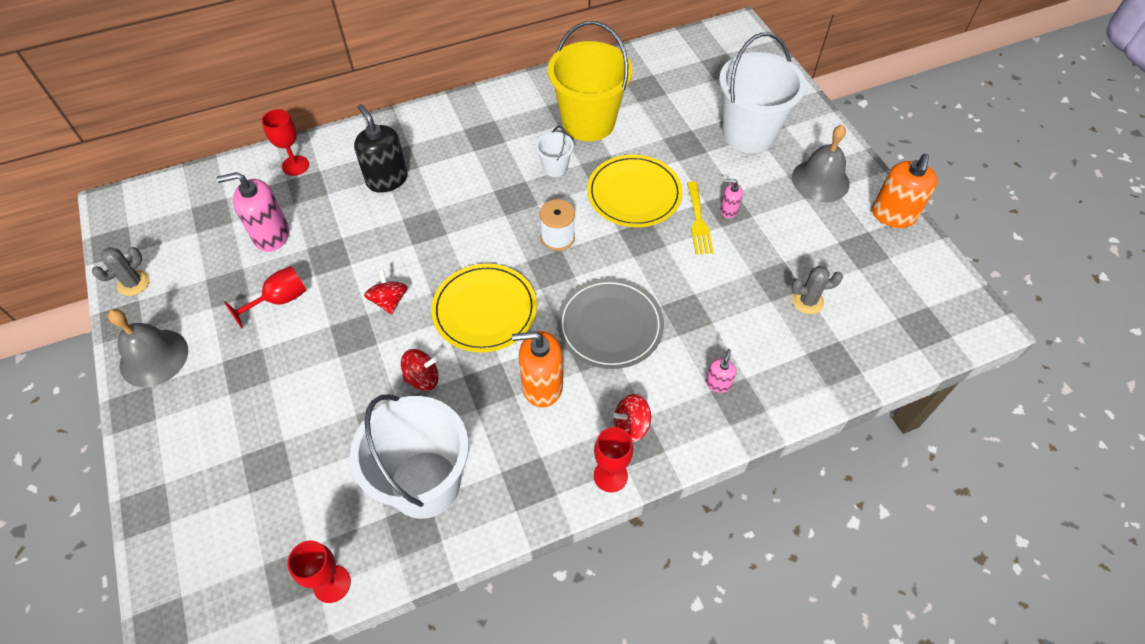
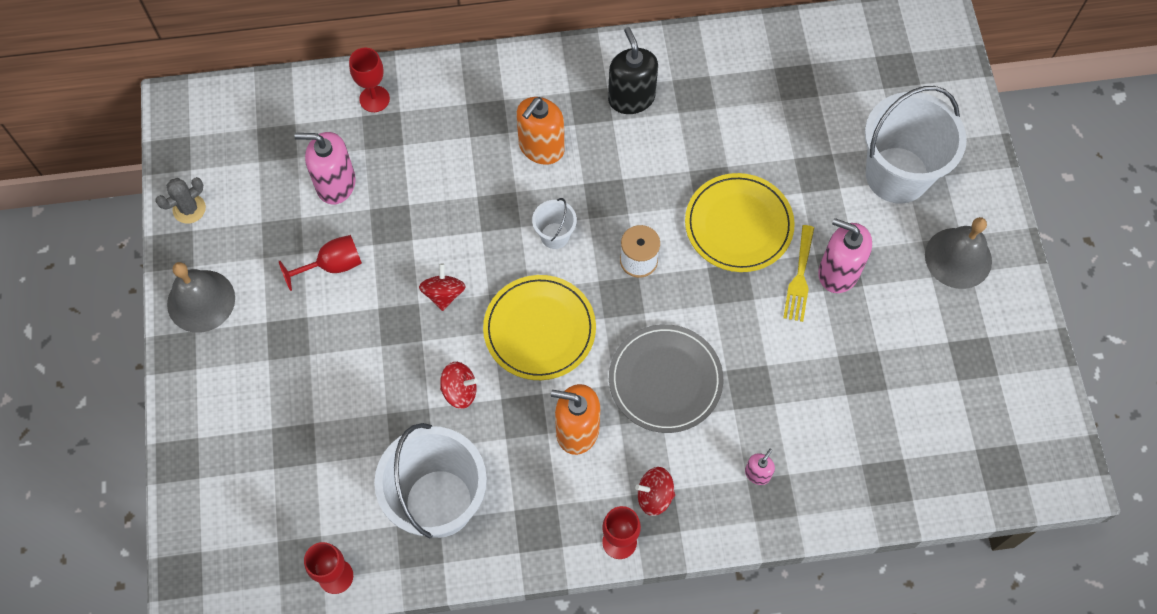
camera: 15 degrees right, 10 degrees up
(387, 179) = (470, 141): black soap dispenser -> black soap dispenser (631, 98)
(555, 168) = (659, 169): white bucket -> white bucket (555, 235)
(588, 122) = (714, 116): yellow bucket -> none
(728, 210) = (838, 272): pink soap dispenser -> pink soap dispenser, size x1.98
(807, 301) = (886, 405): grey cactus -> none
(893, 215) = (1024, 323): orange soap dispenser -> orange soap dispenser (541, 147)

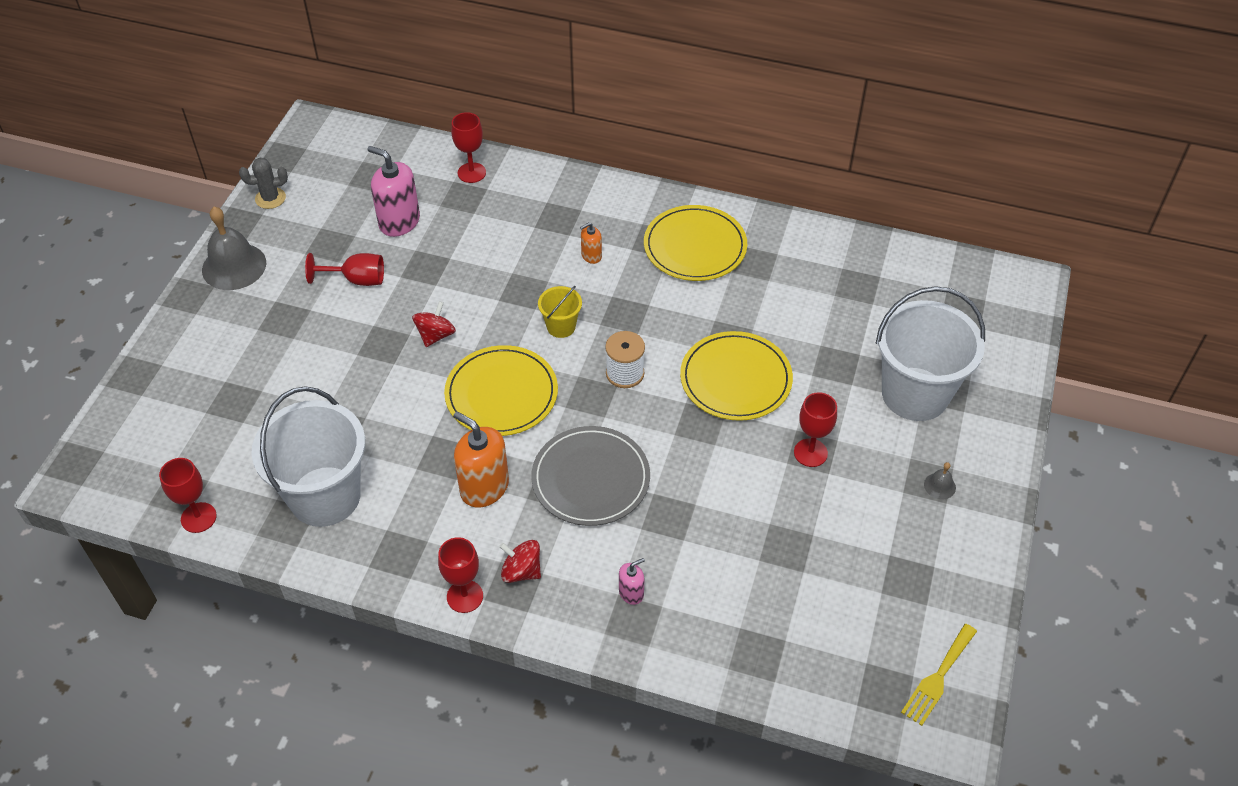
camera: 25 degrees right, 15 degrees down
(460, 391) = (400, 415): red spinning top -> none
(541, 147) = (591, 256): orange soap dispenser -> orange soap dispenser, size x0.50
(555, 235) = (561, 326): white bucket -> yellow bucket
(631, 98) = (695, 246): black soap dispenser -> yellow plate
(799, 278) = (769, 443): yellow fork -> yellow fork (938, 677)
(838, 272) = (810, 453): pink soap dispenser -> red goblet
(958, 258) = (939, 486): grey bell -> grey bell, size x0.44

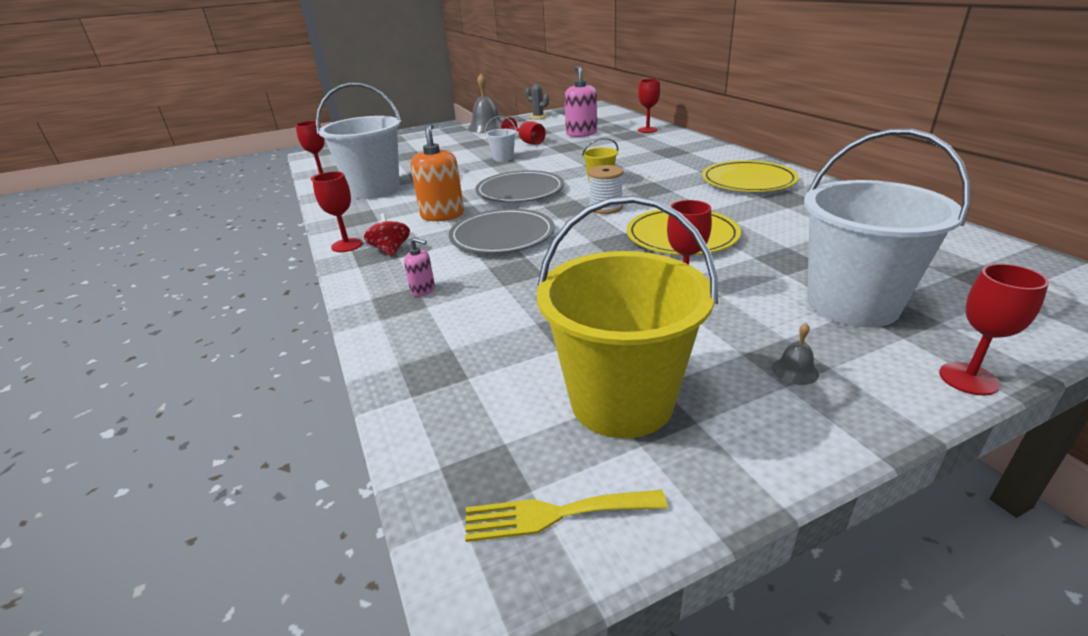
camera: 50 degrees right, 20 degrees down
(382, 336) = (503, 158): none -> white bucket
(435, 335) = (528, 165): red spinning top -> none
(501, 394) = (520, 191): yellow plate -> grey plate
(591, 256) = (667, 166): orange soap dispenser -> none
(886, 583) = (621, 401): none -> yellow bucket
(1014, 428) = (968, 379): none -> red goblet

